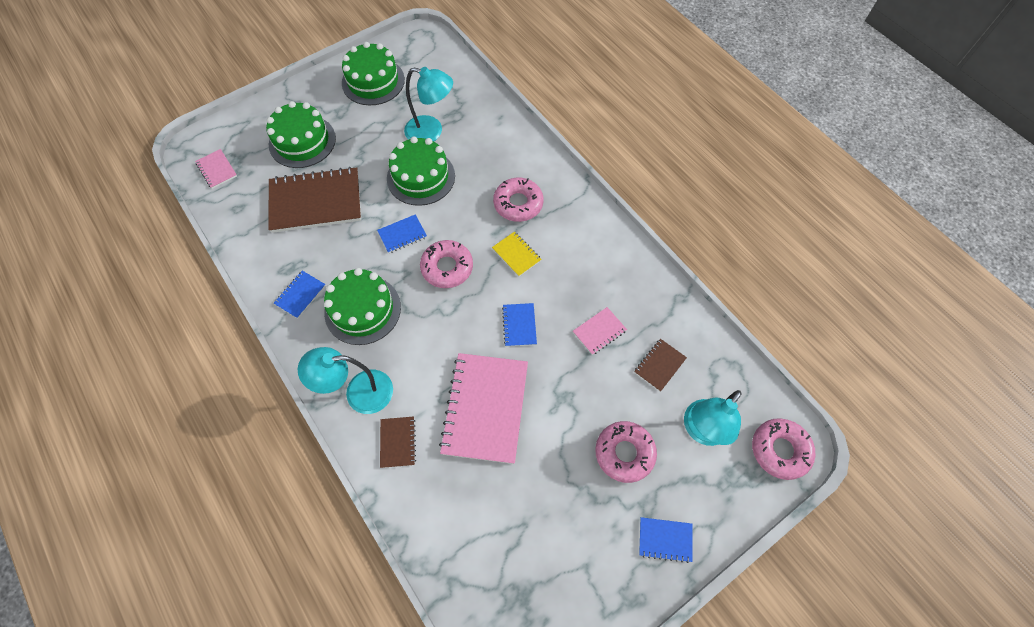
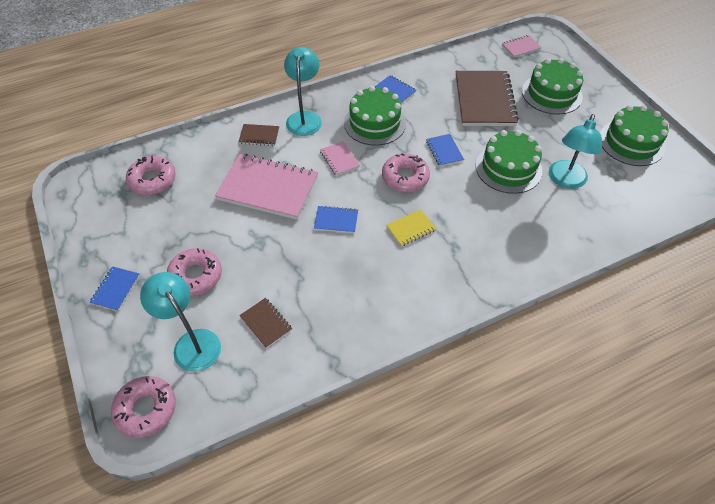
camera: 100 degrees right, 10 degrees down
(518, 204) = (471, 238): pink donut -> pink donut (152, 180)
(599, 331) = (314, 280): pink notebook -> pink notebook (339, 159)

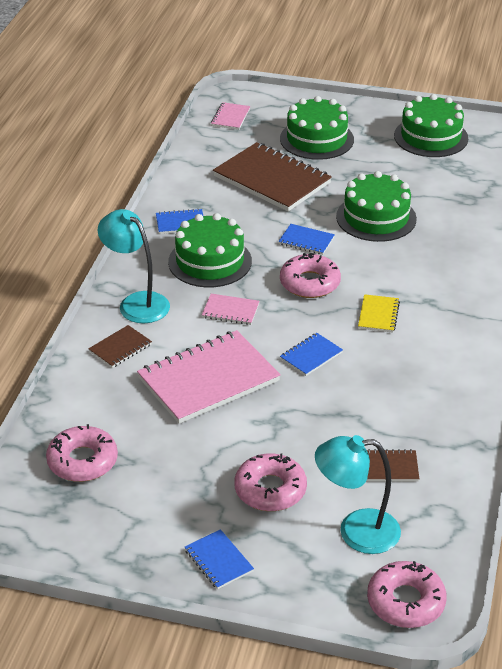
camera: 50 degrees left, 15 degrees down
(565, 180) = (430, 196): turquoise lamp -> none

